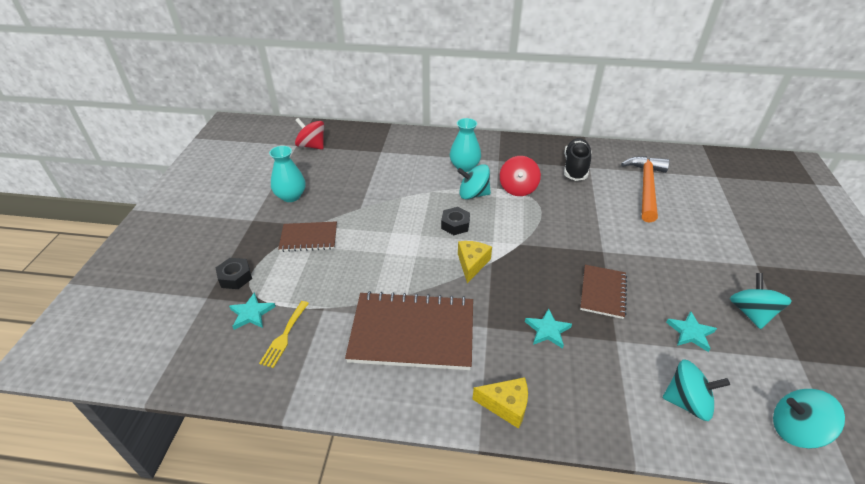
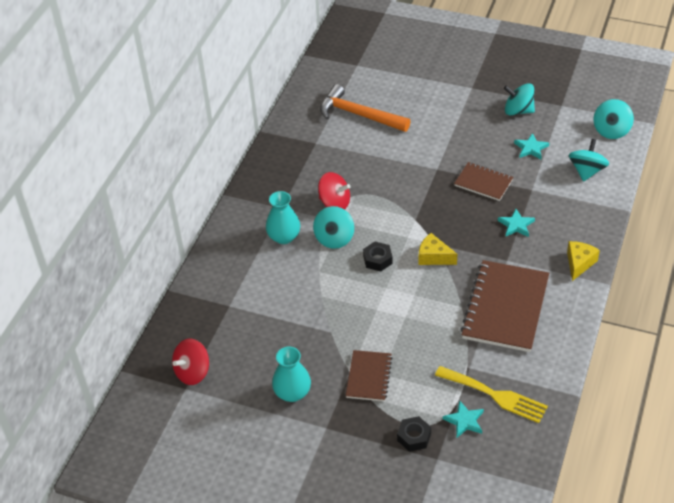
camera: 75 degrees left, 5 degrees up
(284, 336) = (495, 395): yellow fork -> yellow fork, size x1.60
(575, 167) = (313, 153): black shoe -> none

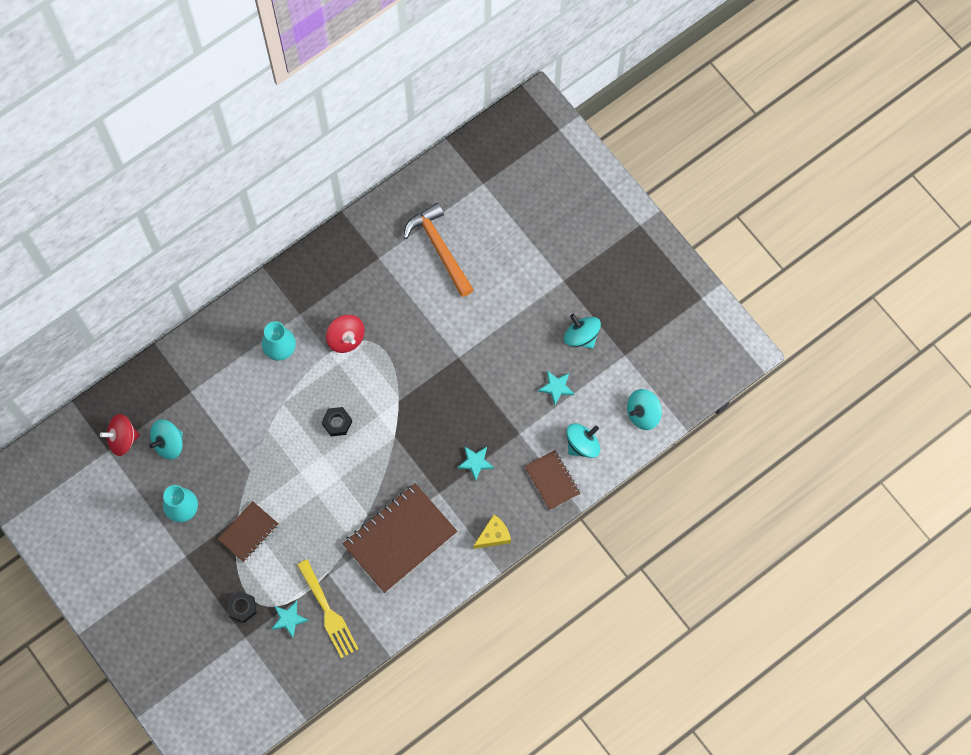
camera: 30 degrees right, 25 degrees up
(334, 238) = (319, 377): turquoise spinning top -> turquoise spinning top (168, 443)
(434, 257) = (383, 450): yellow cheese -> none
(483, 183) = (485, 399): brown notebook -> brown notebook (552, 480)

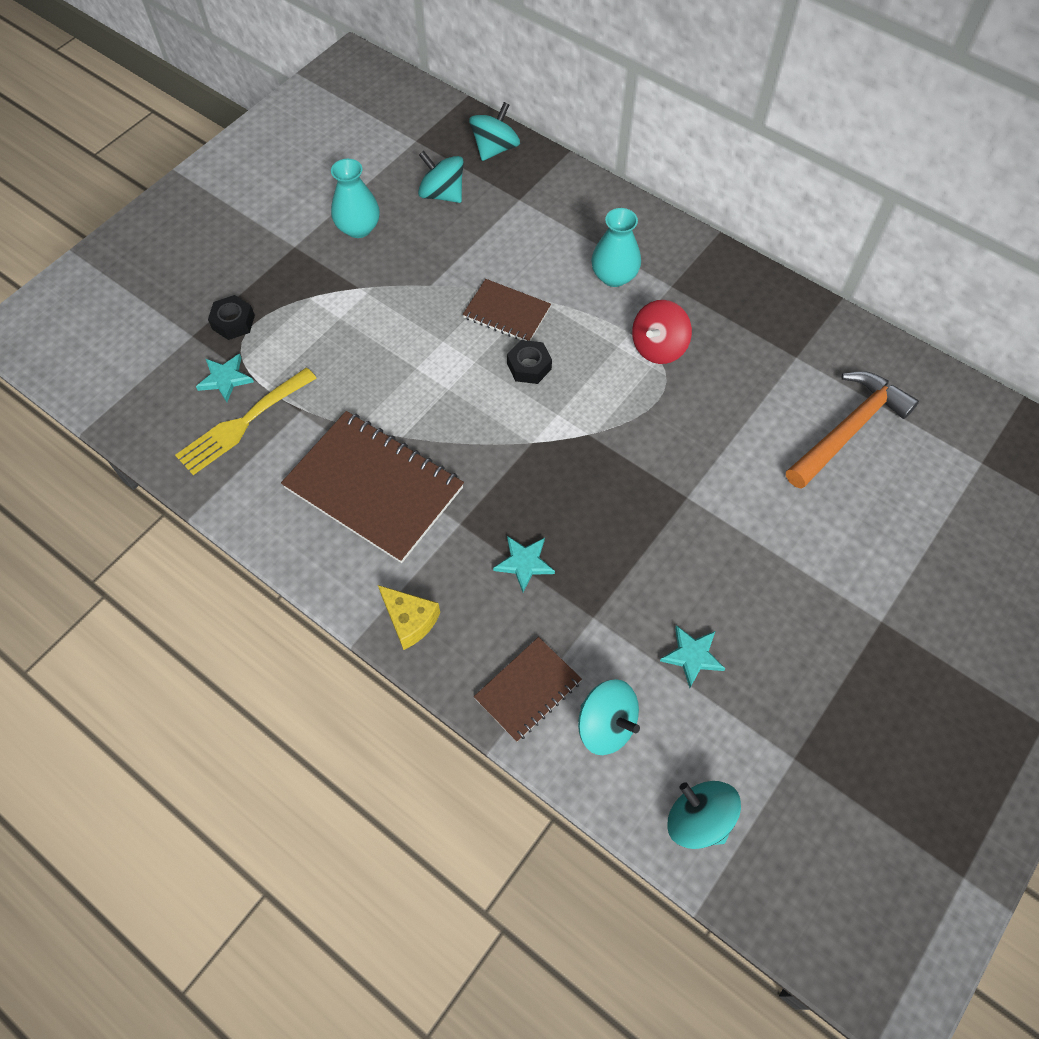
camera: 75 degrees right, 10 degrees down
(122, 439) = (434, 150): red spinning top -> none
(248, 532) = (342, 304): brown notebook -> brown notebook (507, 313)
(581, 336) = (797, 674): turquoise spinning top -> turquoise spinning top (495, 149)

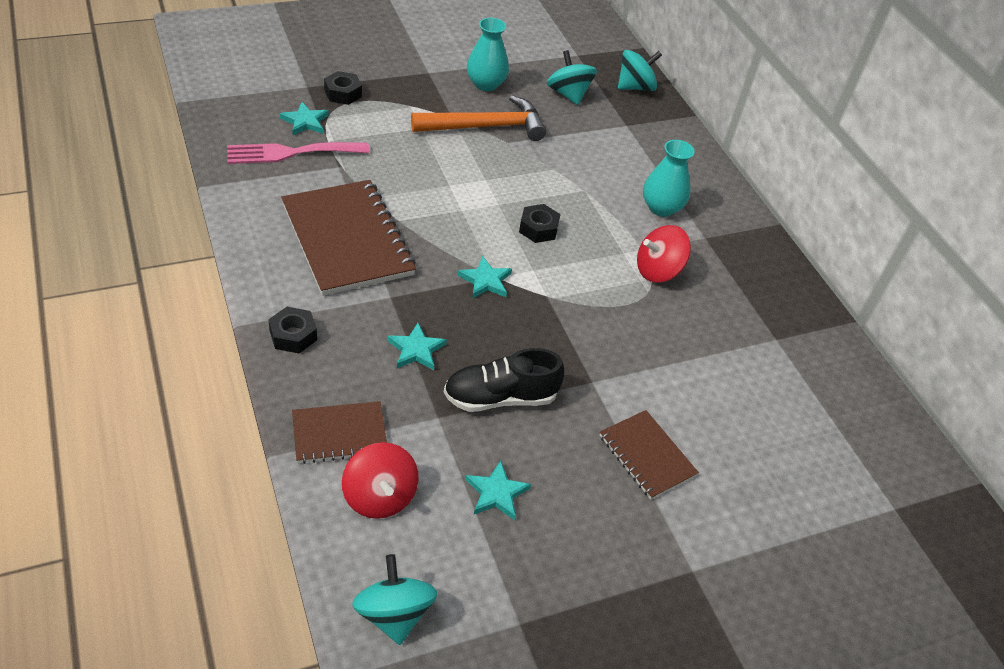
camera: 25 degrees right, 15 degrees down
(242, 424) = (291, 153): yellow fork -> pink fork
(410, 620) = (293, 335): yellow cheese -> black nut
(507, 313) = (552, 187): brown notebook -> brown notebook (647, 456)
(526, 452) = (485, 280): none -> turquoise star
(606, 725) = (379, 496): turquoise spinning top -> red spinning top
(628, 563) = (500, 398): none -> black shoe
(848, 429) = (781, 414): orange hammer -> orange hammer (485, 126)

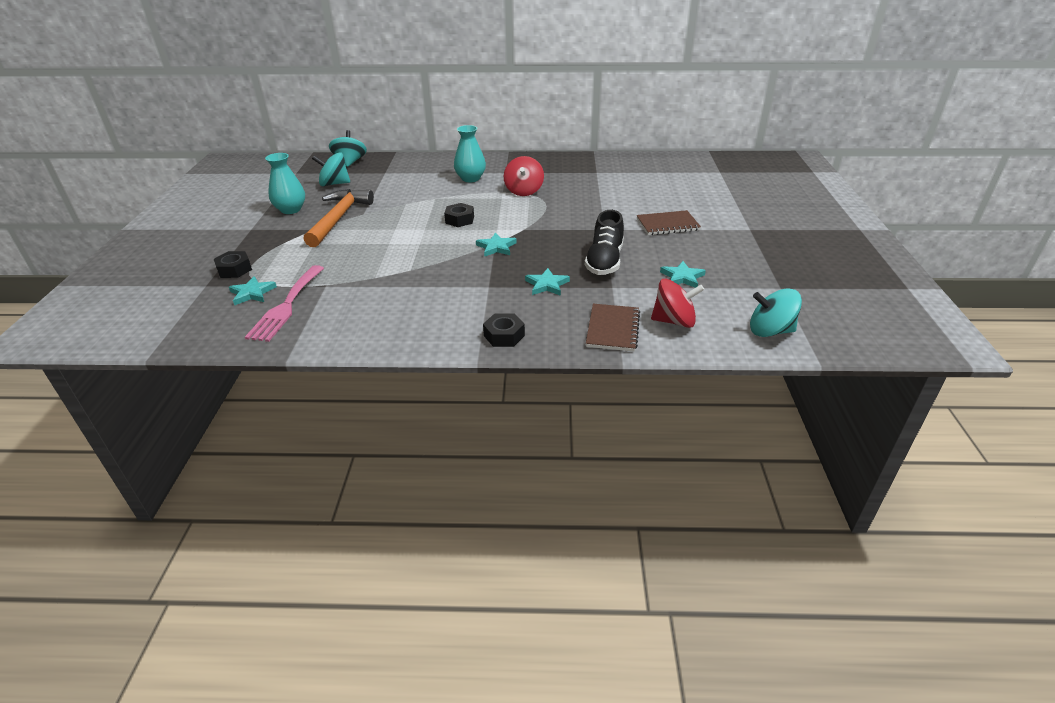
camera: 60 degrees left, 10 degrees down
(347, 240) = (415, 295): brown notebook -> none

